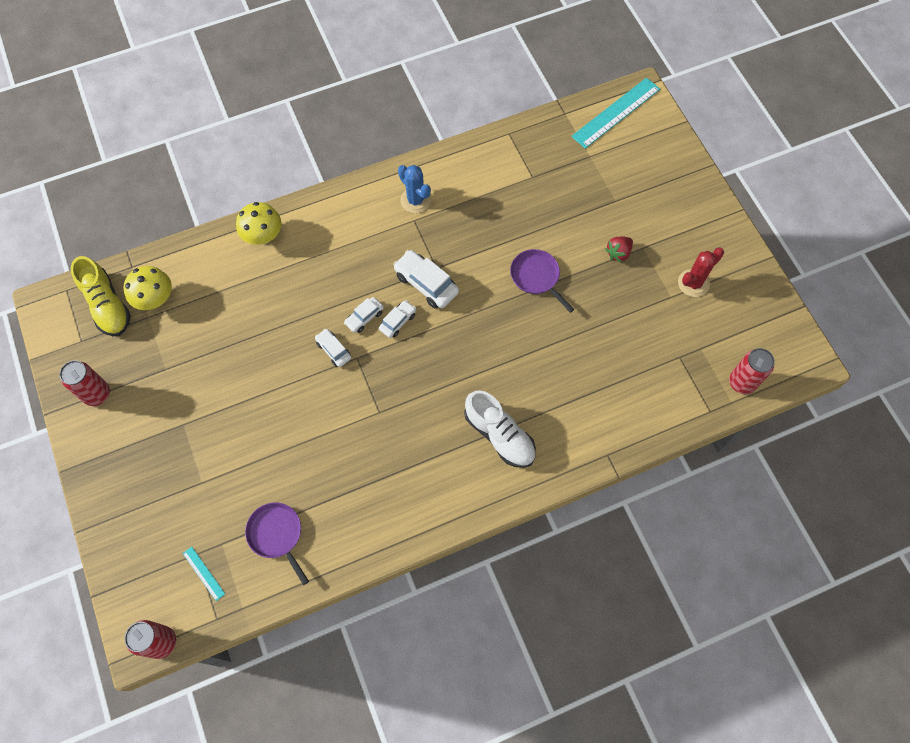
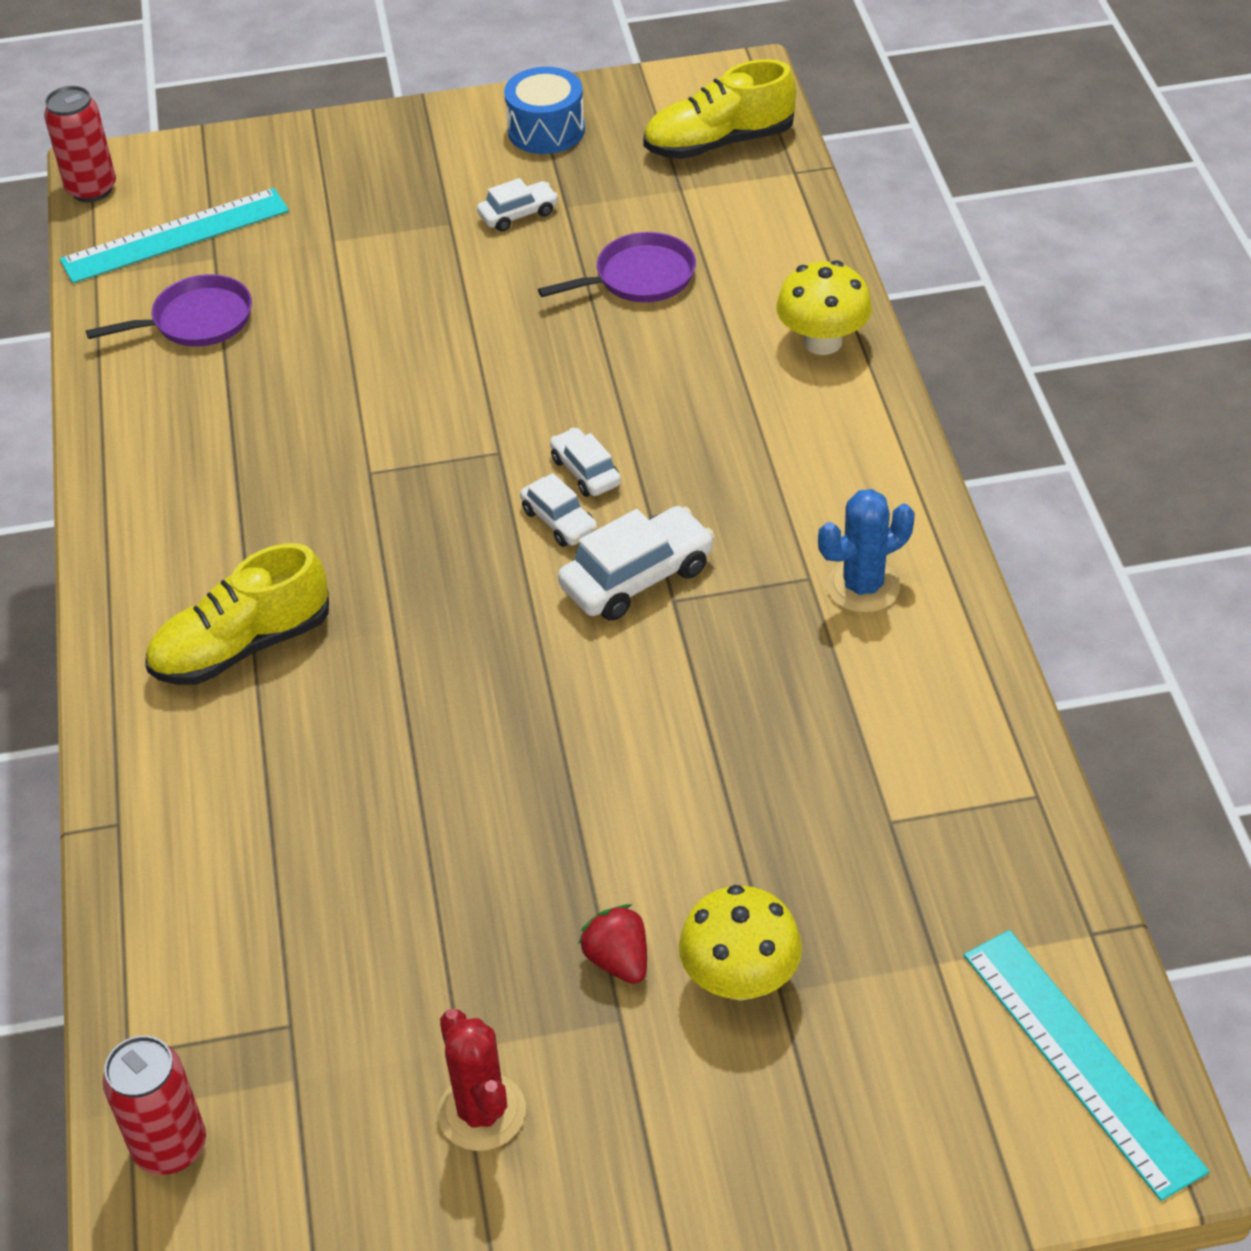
camera: 105 degrees right, 20 degrees down
(97, 394) = (546, 130): red can -> blue drum
(155, 299) = (716, 198): yellow mushroom -> yellow mushroom (740, 979)
(204, 573) = (175, 236): turquoise ruler -> turquoise ruler, size x2.19
(333, 350) = (527, 421): white car -> white car (518, 214)
(499, 435) = (242, 647): white shoe -> yellow shoe
(536, 277) = (597, 777): purple pan -> purple pan (639, 277)

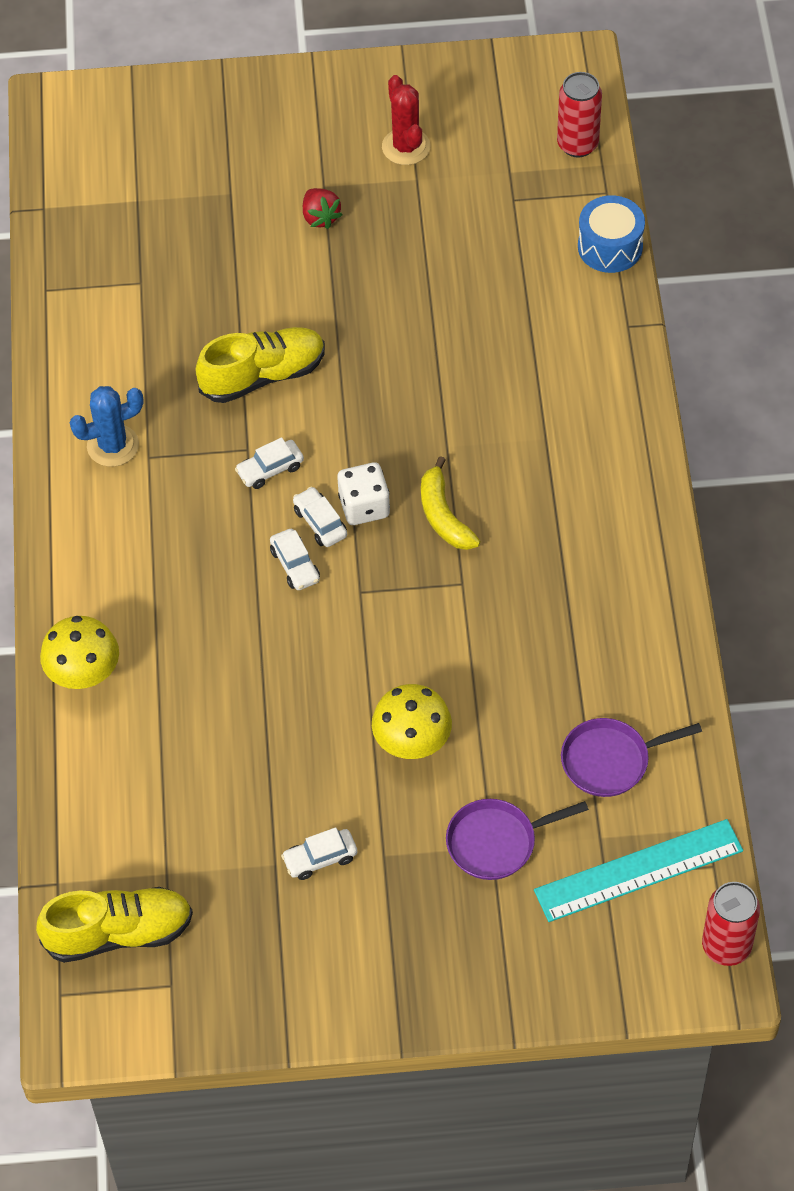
camera: 175 degrees left, 10 degrees up
(242, 647) = (554, 443): yellow shoe -> yellow shoe (263, 376)
(395, 544) = (443, 515): none -> yellow banana
(502, 545) = (364, 506): none -> white dice
(546, 130) = (282, 974): blue drum -> blue drum (610, 247)
(637, 577) = (270, 469): white car -> white car, size x0.59
(639, 277) = (222, 765): purple pan -> purple pan (496, 842)
(740, 979) = (251, 201): yellow mushroom -> yellow mushroom (412, 742)
(1081, 1060) = (74, 145): turquoise ruler -> none

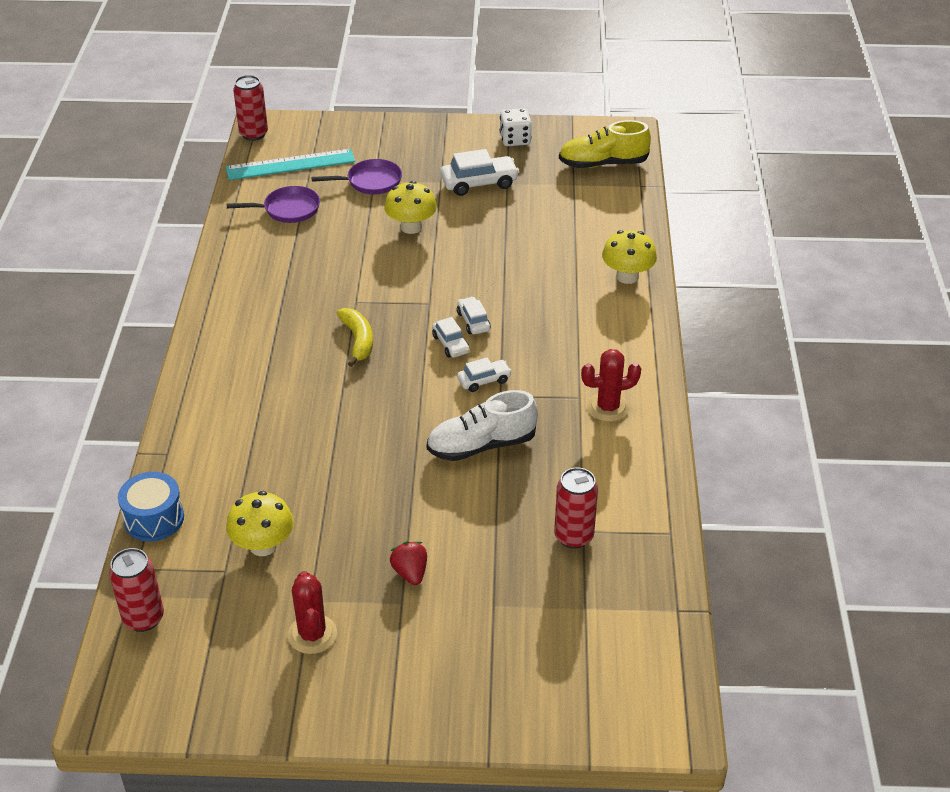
camera: 175 degrees left, 15 degrees down
(113, 446) = (608, 407): blue cactus -> red cactus
(151, 275) = (573, 536): none -> red can
(263, 376) = (481, 445): yellow shoe -> white shoe
(320, 858) = (479, 183): white car -> white car, size x1.69
(364, 506) = (416, 351): white dice -> white dice (515, 140)
(482, 230) = (263, 545): none -> yellow mushroom

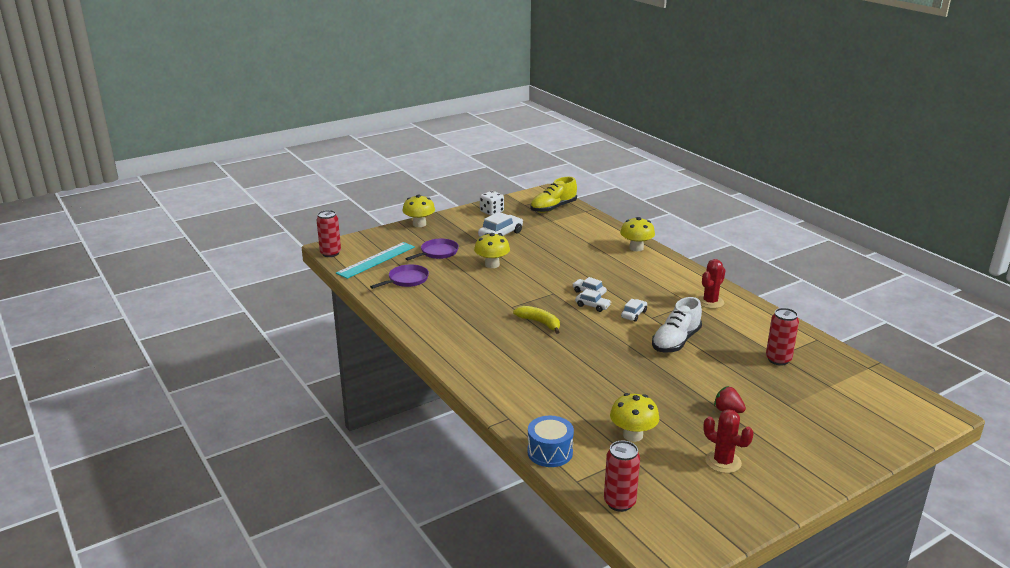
camera: 35 degrees left, 15 degrees down
(403, 127) = (419, 224): none -> yellow mushroom

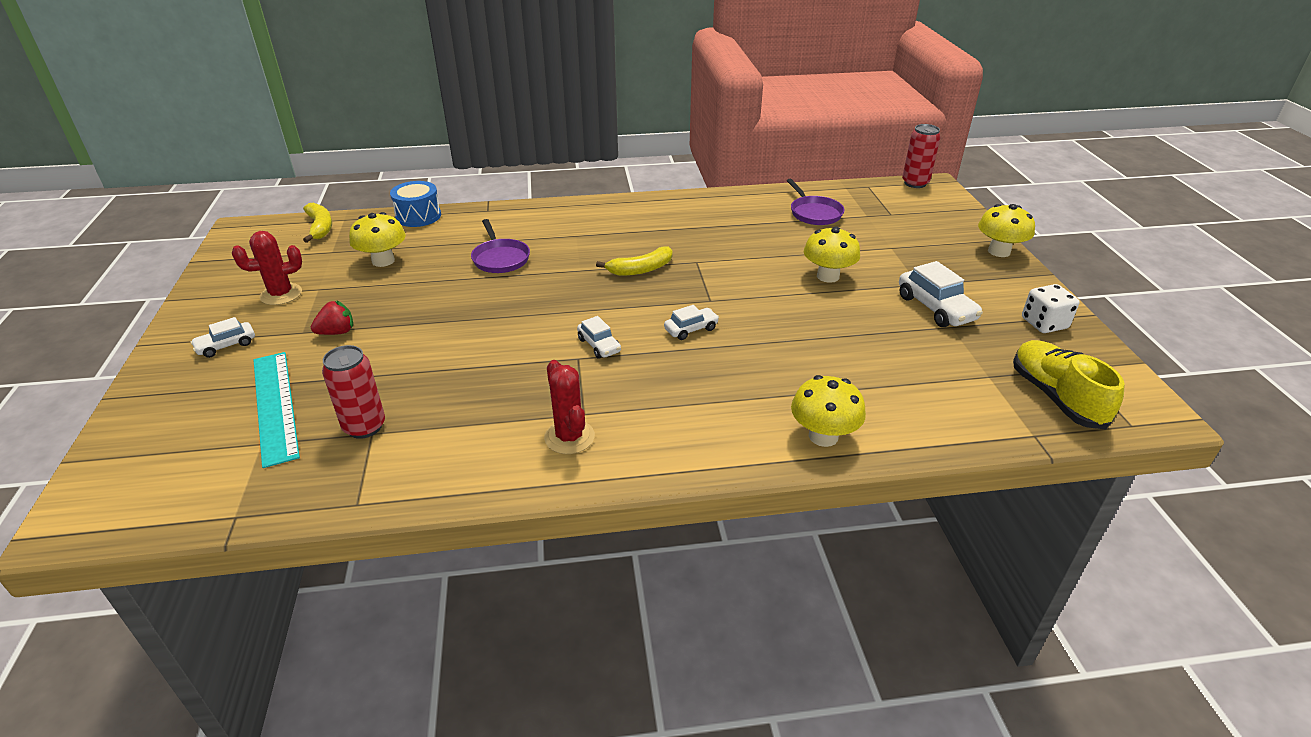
camera: 115 degrees right, 10 degrees up
(376, 260) = (882, 205): turquoise ruler -> turquoise ruler (274, 406)
(437, 253) = (887, 246): purple pan -> purple pan (500, 258)
(592, 306) = (650, 319): white car -> white car (226, 345)
(619, 502) = (320, 227): red can -> yellow banana
(675, 341) = (501, 354): white shoe -> none

